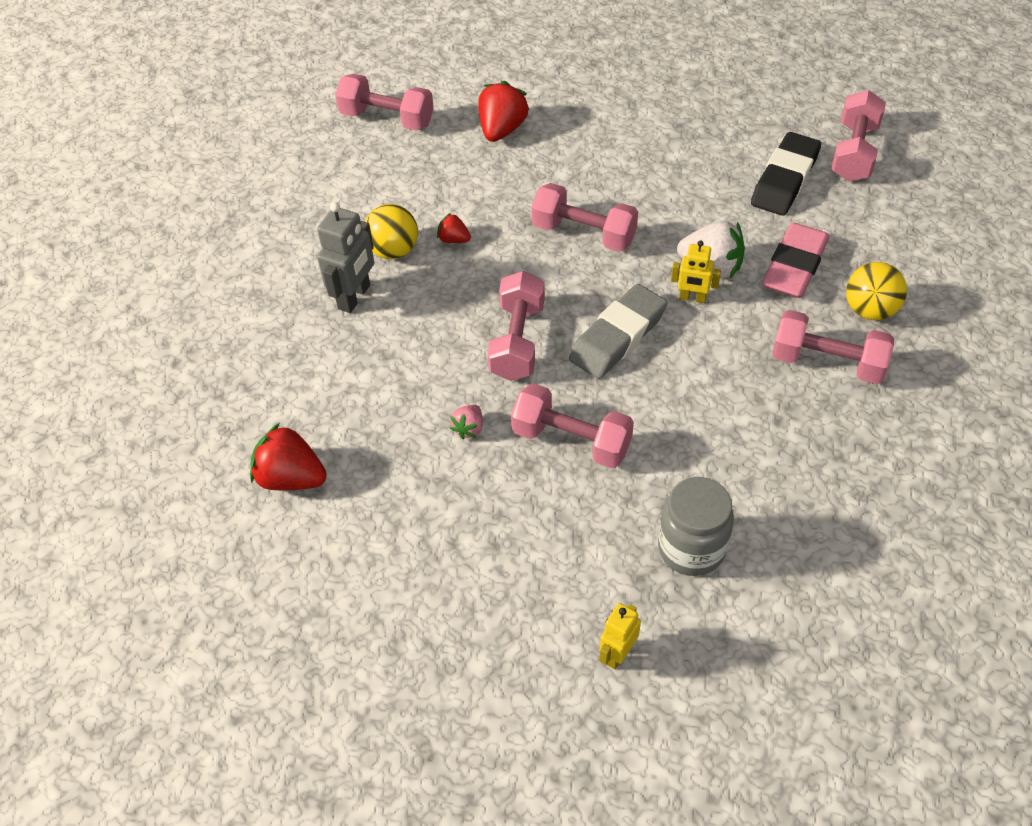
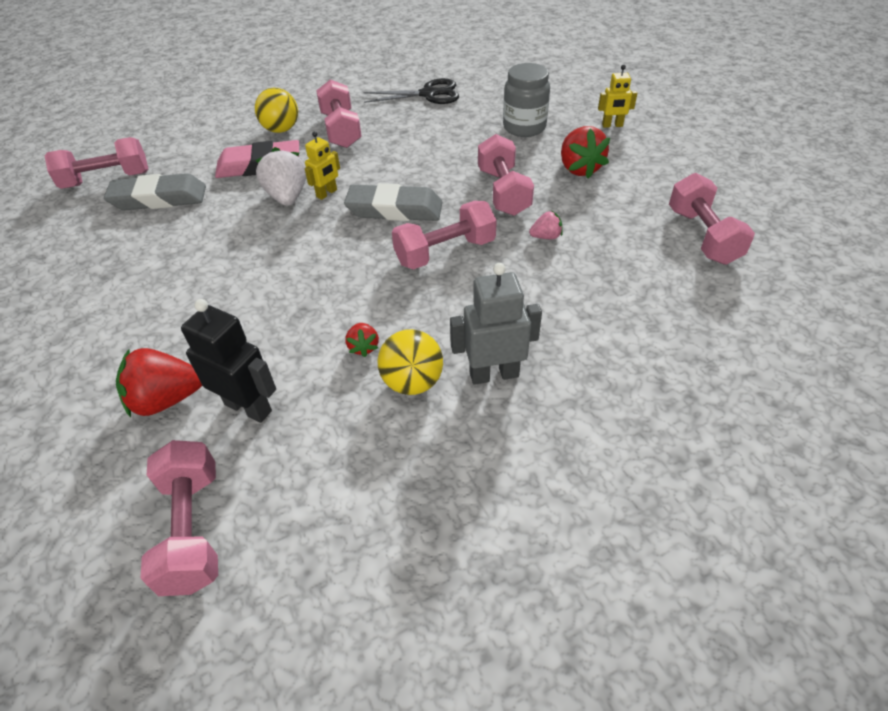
camera: 125 degrees left, 5 degrees down
(291, 478) = (693, 298): red strawberry -> red strawberry (579, 169)
(455, 164) = (248, 407): none -> black robot
(583, 233) = (295, 271): pink dumbbell -> pink dumbbell (702, 236)
(692, 298) = (327, 193): yellow robot -> yellow robot turned 60 degrees clockwise
(785, 180) = (159, 198): black eraser -> grey eraser
(867, 496) = (428, 94): none -> black scissors

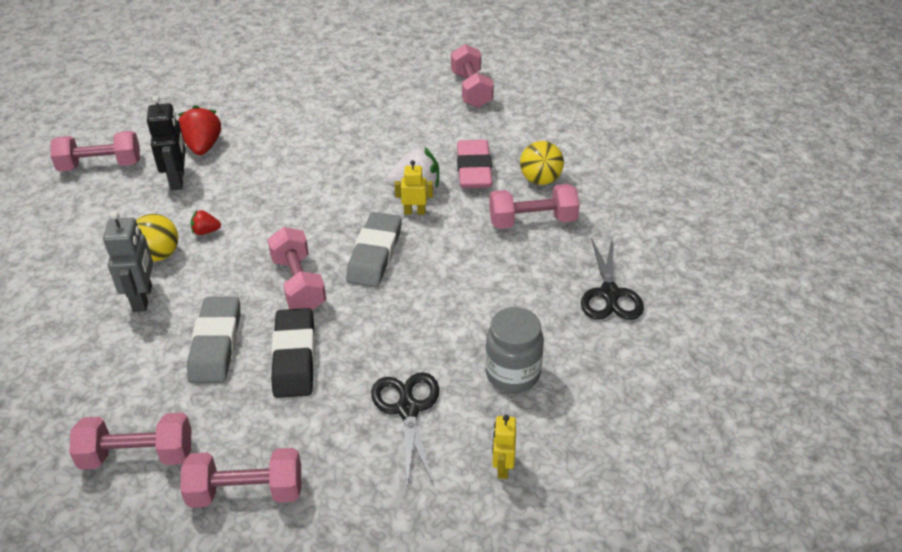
camera: 95 degrees right, 5 degrees down
(159, 198) = (435, 119): grey eraser -> grey eraser (216, 344)
(248, 407) = (178, 180): black robot -> black robot turned 45 degrees counterclockwise
(327, 193) = (414, 212): yellow robot -> yellow robot turned 135 degrees clockwise
(503, 192) = (381, 336): pink dumbbell -> pink dumbbell (138, 455)
(546, 237) = (294, 357): pink strawberry -> black eraser
(579, 169) = (408, 409): red strawberry -> black scissors

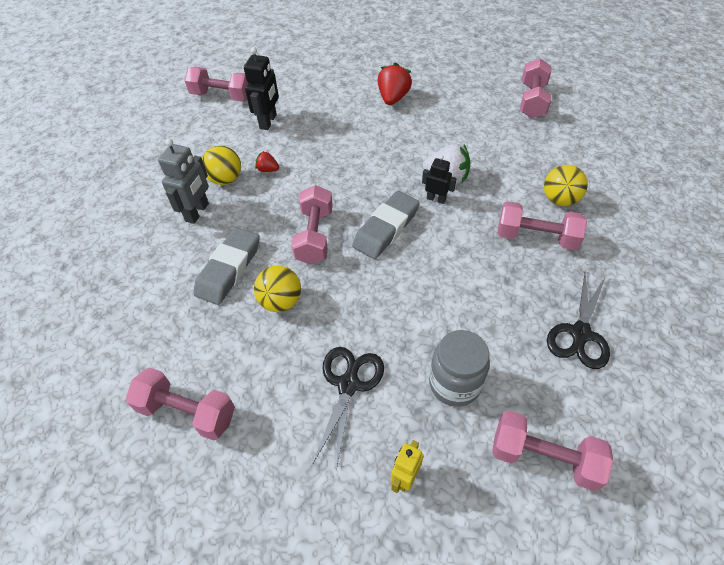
camera: 25 degrees right, 10 degrees up
(138, 455) = (128, 346): pink dumbbell -> pink dumbbell (544, 457)
(203, 147) = (299, 99): red strawberry -> red strawberry (393, 98)
(294, 357) = (281, 301): black eraser -> yellow ball
(414, 212) = (436, 199): yellow robot -> black robot
(474, 169) = (503, 174): pink eraser -> none

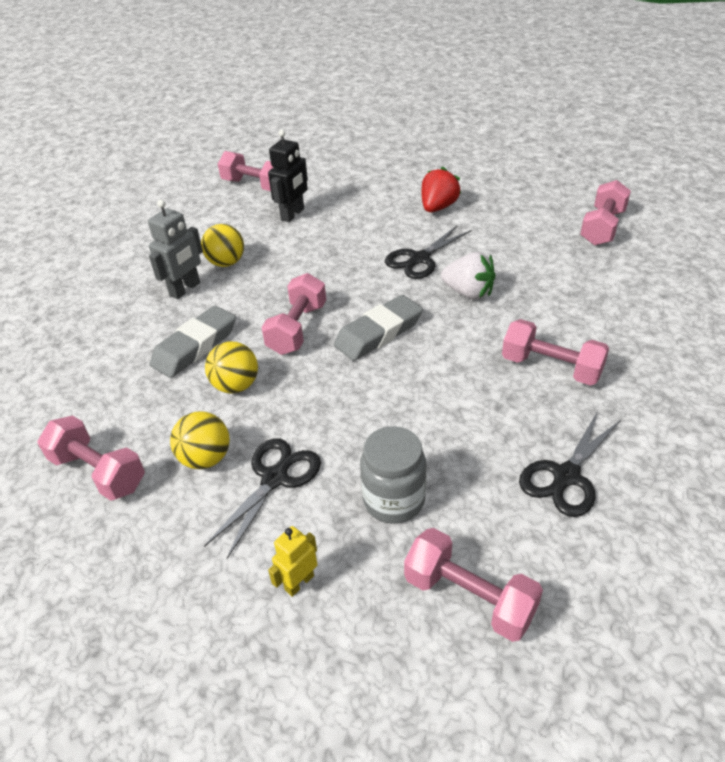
camera: 15 degrees right, 10 degrees down
(268, 170) = (273, 259): red strawberry -> none
(395, 151) = (419, 259): none -> black scissors
(436, 199) = (447, 312): black robot -> none
(559, 200) = (596, 333): yellow ball -> yellow ball (206, 458)

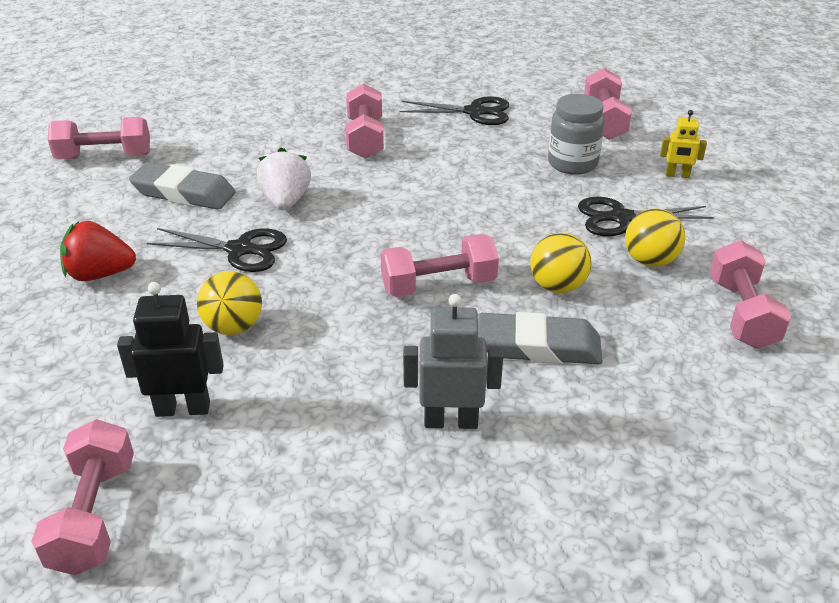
camera: 125 degrees left, 5 degrees down
(226, 263) = (360, 414): yellow ball -> yellow ball (233, 327)
(378, 333) = (397, 232): grey eraser -> grey eraser (184, 193)

